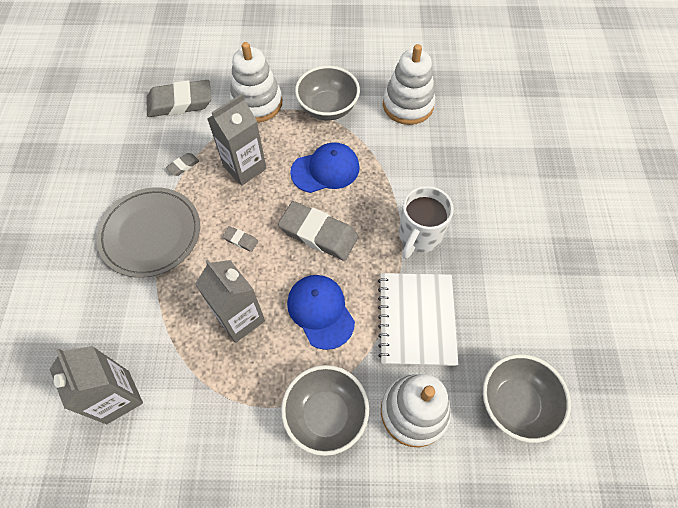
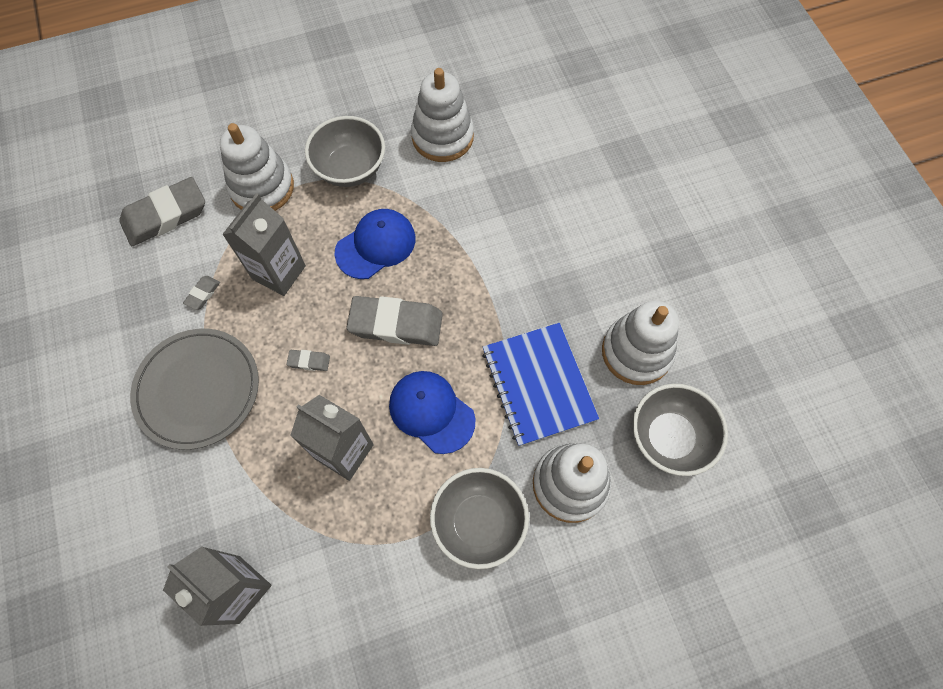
camera: 20 degrees left, 5 degrees up
(416, 319) = (538, 384): white notebook -> blue notebook
(419, 236) = (509, 289): white mug -> none
(510, 321) = (636, 352): none -> white stacking toy

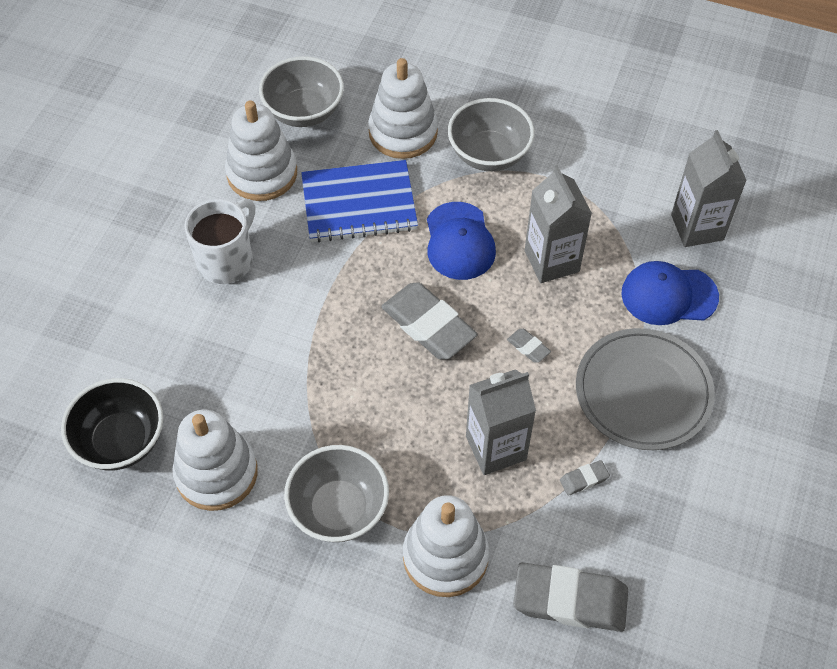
camera: 140 degrees left, 10 degrees down
(376, 245) = (384, 408): blue cap -> blue cap (668, 295)
(517, 114) = (121, 441): none -> black bowl
(538, 384) = (359, 203): blue notebook -> blue notebook turned 60 degrees clockwise
(583, 265) = (227, 260): none -> white mug

